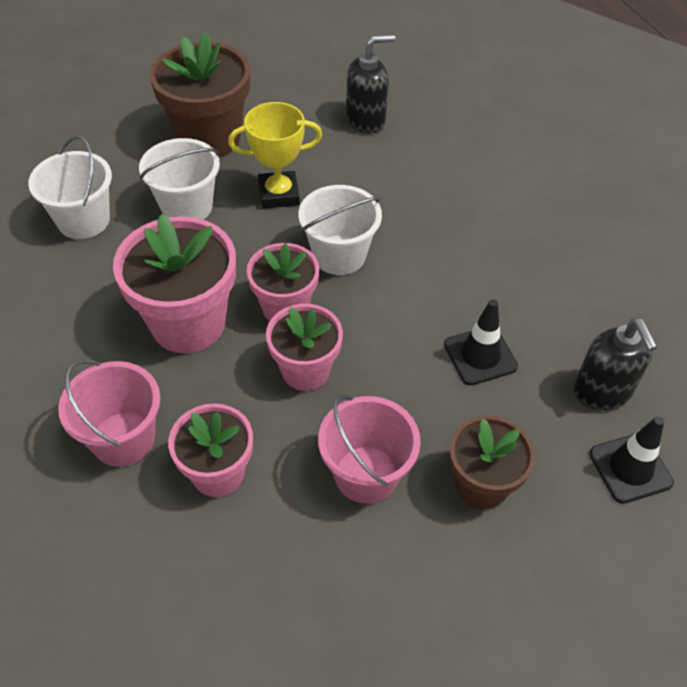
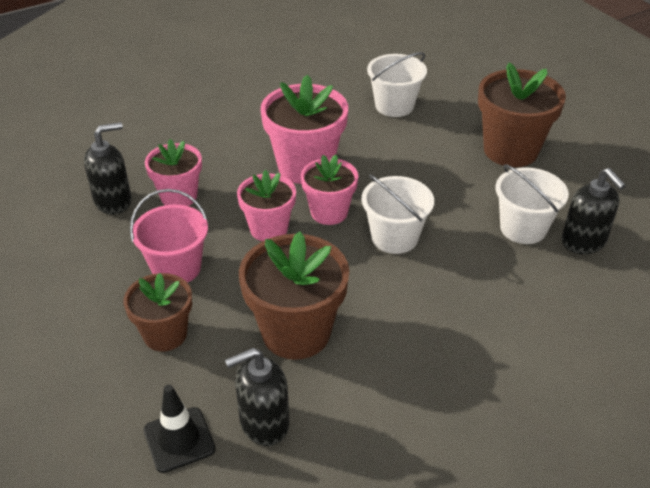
camera: 85 degrees right, 10 degrees down
(123, 439) = (205, 153): pink bucket -> none
(187, 206) = (424, 150): white bucket -> white bucket (523, 228)
(209, 563) = (113, 201): none -> black soap dispenser
(279, 194) = (456, 196): yellow trophy -> none
(480, 356) = (296, 332): black traffic cone -> brown flower pot

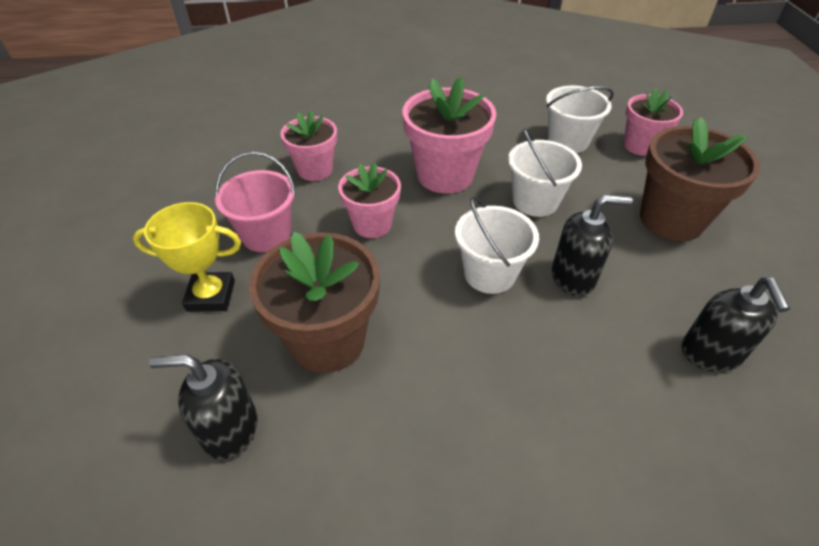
camera: 25 degrees right, 5 degrees up
(113, 201) = (259, 158): black soap dispenser -> black soap dispenser (573, 277)
(165, 334) = (211, 296): brown flower pot -> yellow trophy
(179, 440) = (144, 411): black traffic cone -> none
(329, 212) = (439, 226): pink flower pot -> pink flower pot (640, 146)
(523, 228) = (641, 311): white bucket -> white bucket (535, 201)

